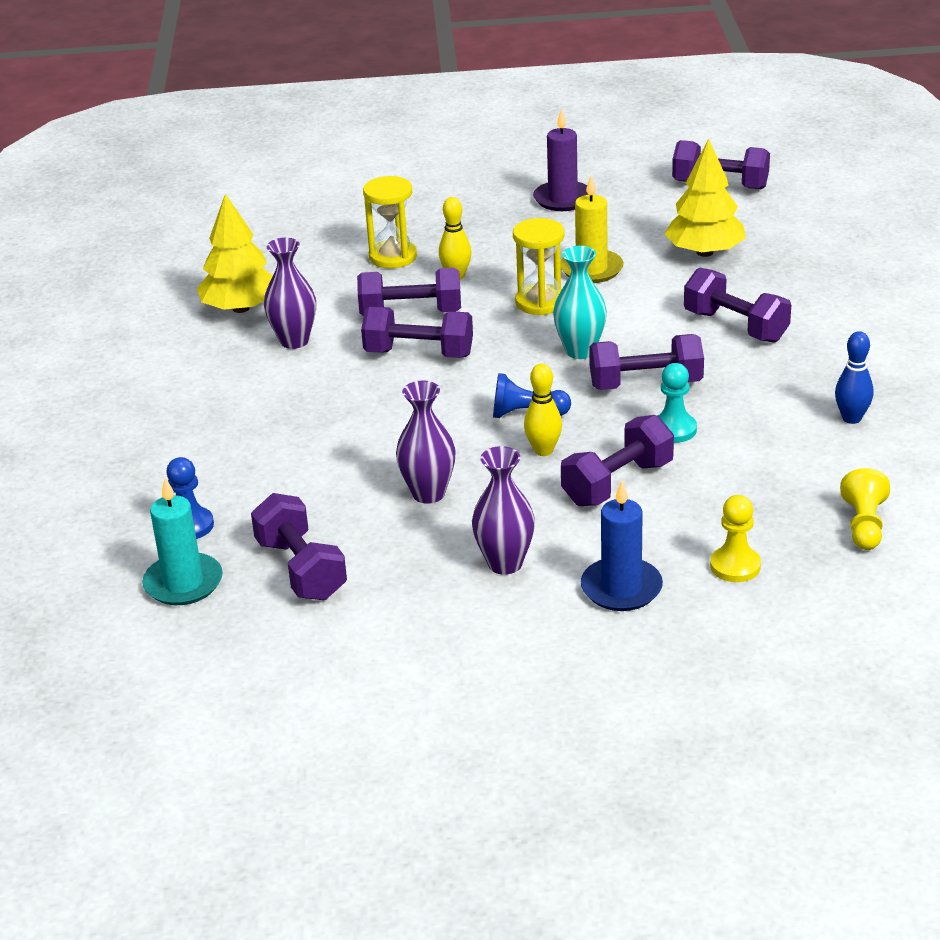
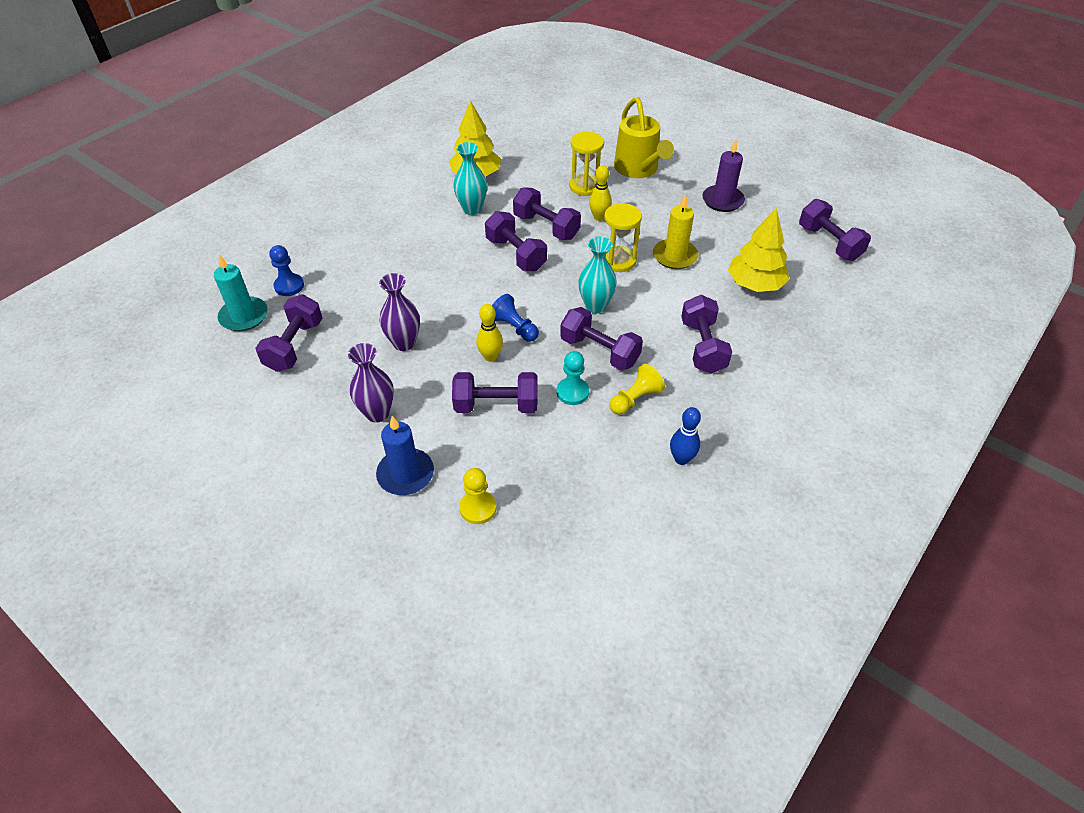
camera: 40 degrees right, 15 degrees up
(294, 341) = (472, 209): purple vase -> turquoise vase
(427, 213) = (638, 169): none -> yellow watering can
(864, 525) = (583, 539): yellow pawn -> yellow pawn (635, 399)

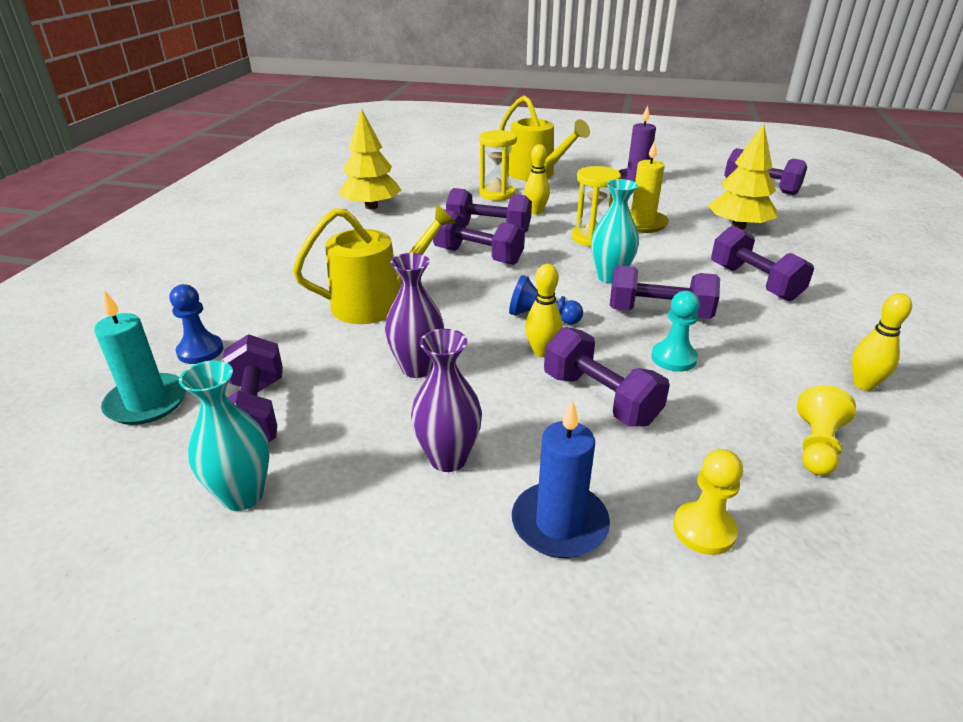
camera: 25 degrees left, 15 degrees down
(415, 279) = (376, 303): none -> yellow watering can
(472, 209) = (392, 232): turquoise vase -> turquoise vase (242, 495)
(496, 405) = (600, 398): purple dumbbell -> purple dumbbell turned 75 degrees clockwise
(635, 399) = (746, 344): yellow pawn -> yellow pawn (817, 446)
(681, 459) = (863, 385): blue bowling pin -> yellow bowling pin

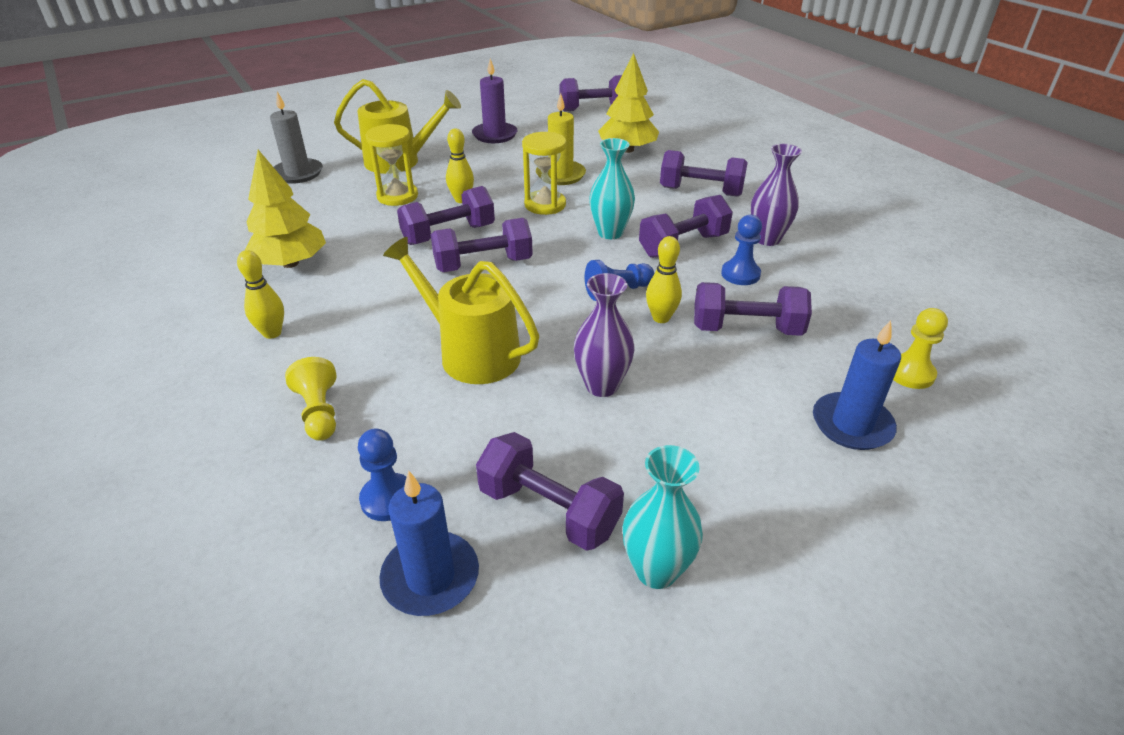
camera: 45 degrees left, 5 degrees up
(147, 402) = (430, 577): turquoise candle -> blue candle
(376, 303) = (472, 353): yellow watering can -> yellow watering can turned 75 degrees counterclockwise
(448, 458) = (733, 434): purple vase -> purple vase (767, 239)
(461, 160) = (298, 173): none -> grey candle
(673, 358) = (740, 274): turquoise pawn -> blue pawn
(817, 446) = (881, 287): yellow pawn -> yellow pawn (319, 412)
(863, 385) = (847, 235): yellow bowling pin -> yellow bowling pin (272, 333)

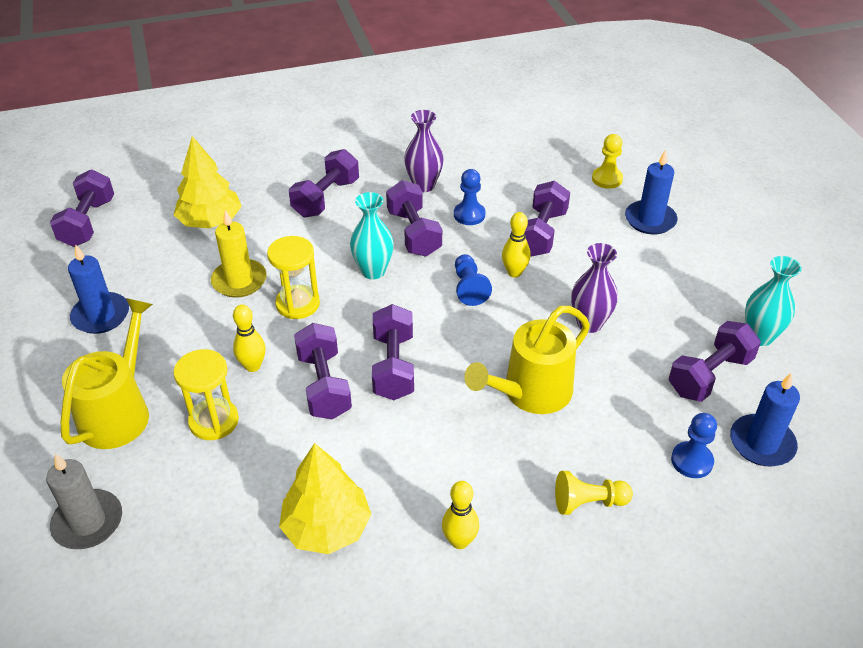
camera: 75 degrees left, 5 degrees up
(495, 135) = (101, 316): purple candle -> blue candle

